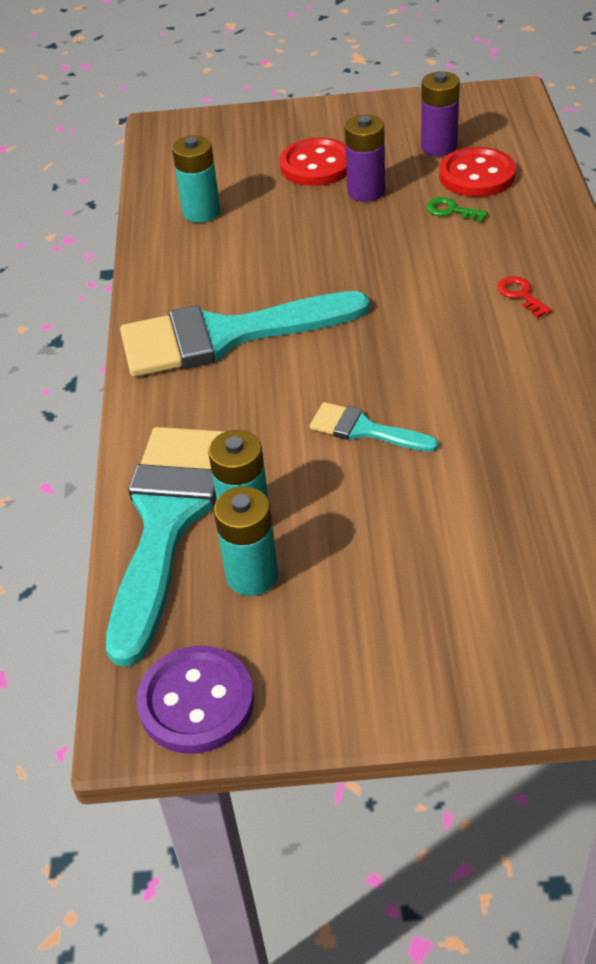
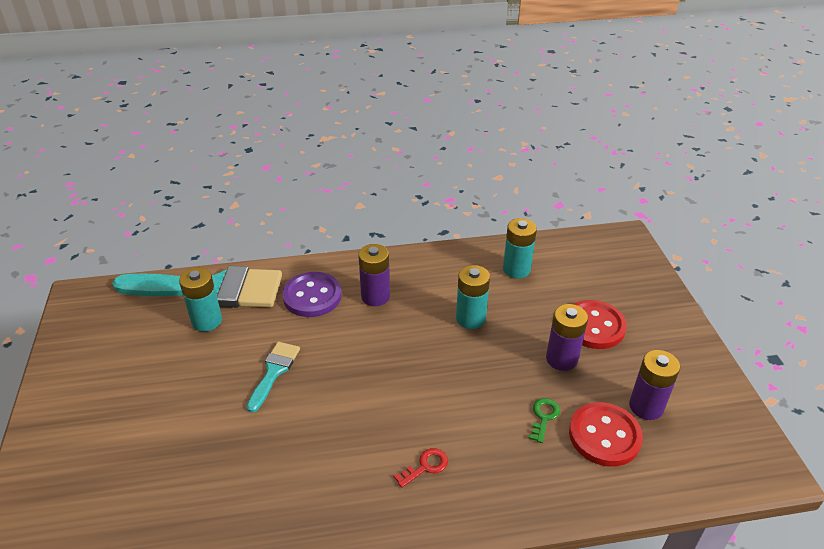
camera: 80 degrees right, 5 degrees down
(196, 702) = (81, 315): purple button -> purple button (312, 296)
(227, 336) = (375, 296): turquoise brush -> purple battery
(252, 575) = (161, 328): turquoise battery -> turquoise battery (470, 319)

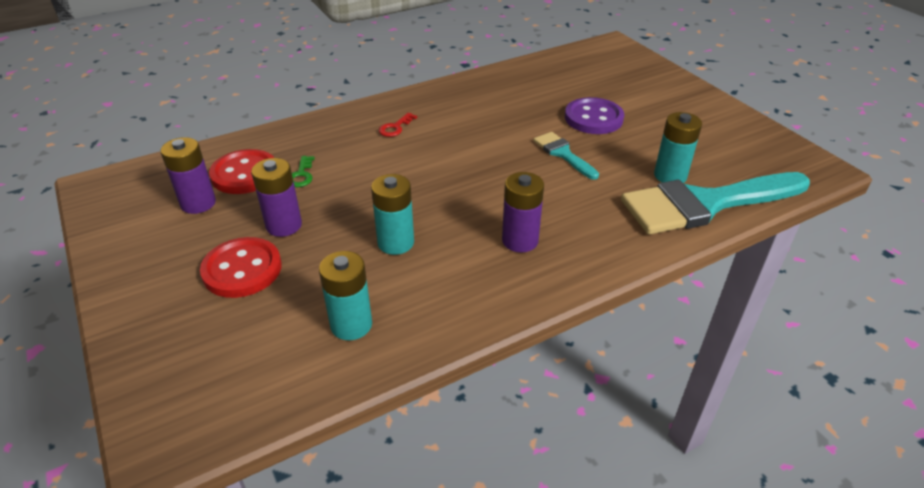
camera: 160 degrees right, 0 degrees up
(274, 372) = (563, 154): turquoise brush -> turquoise brush turned 150 degrees clockwise
(312, 296) = (591, 223): purple button -> purple button (593, 118)

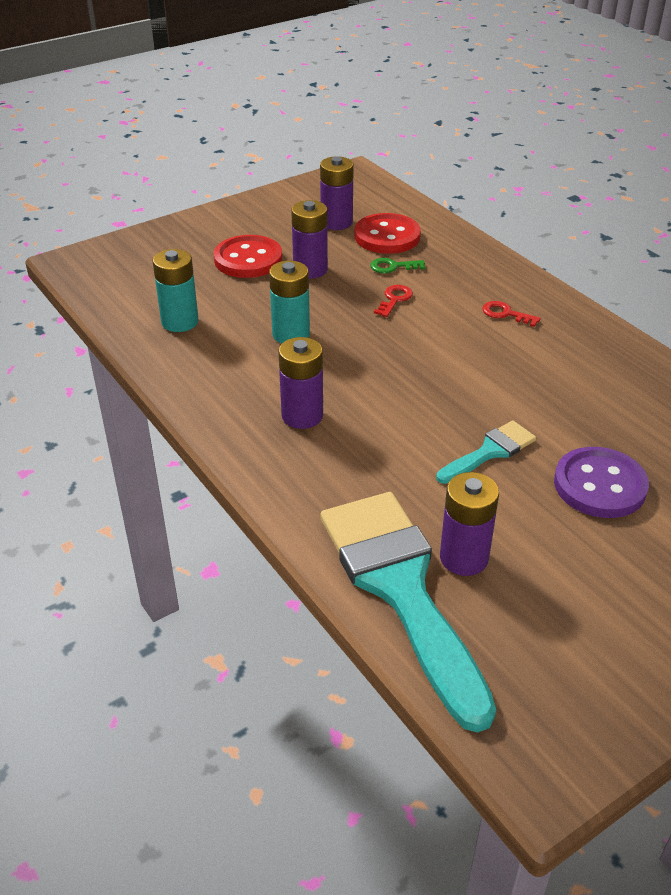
camera: 85 degrees right, 0 degrees up
(356, 178) = (394, 299): none -> red key
(670, 176) = (464, 558): turquoise battery -> purple battery

